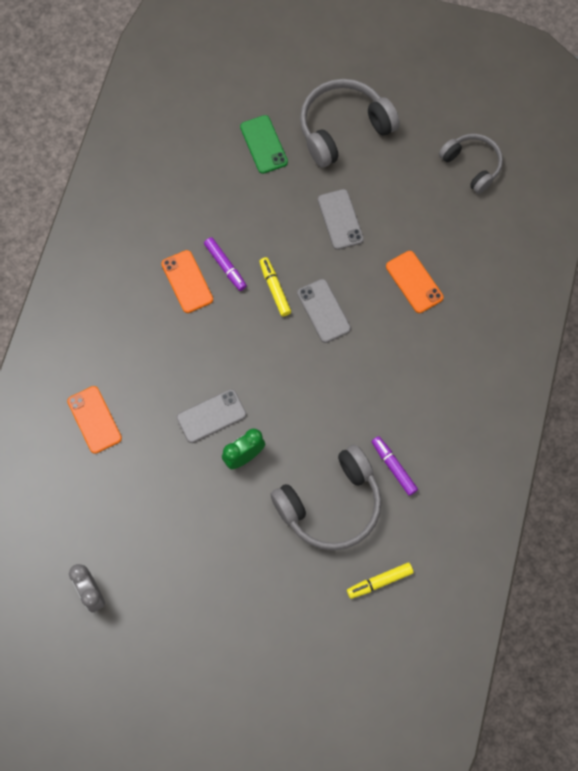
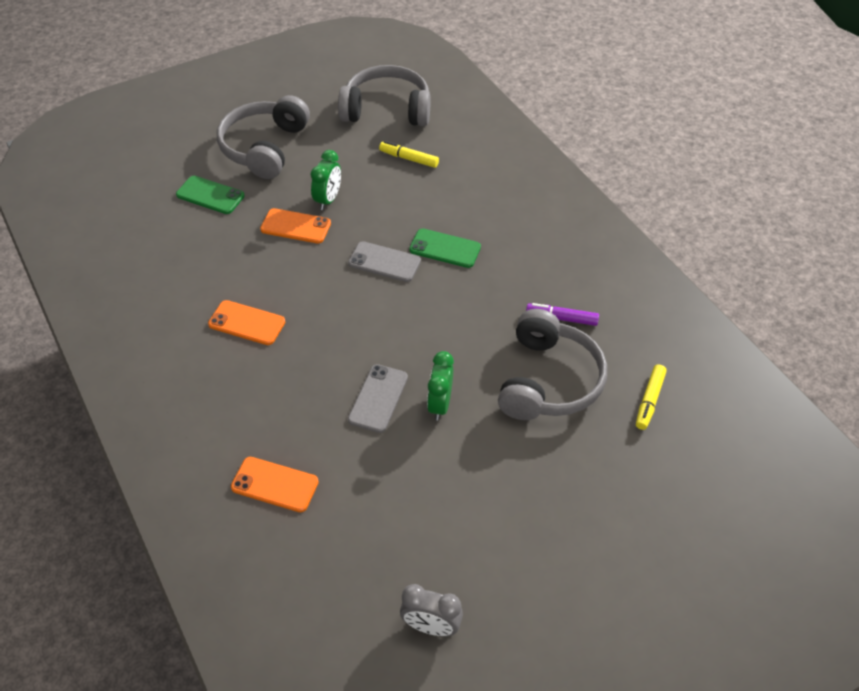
camera: 45 degrees left, 20 degrees down
(225, 266) = (269, 290): purple marker -> none
(274, 289) = (328, 276): yellow marker -> yellow marker (409, 159)
(340, 219) = (328, 200): grey phone -> green clock
(377, 336) = (445, 248): none -> green phone
(414, 282) = (430, 198): orange phone -> orange phone (295, 226)
(472, 165) = (387, 109): grey headphones -> grey headphones, size x1.56

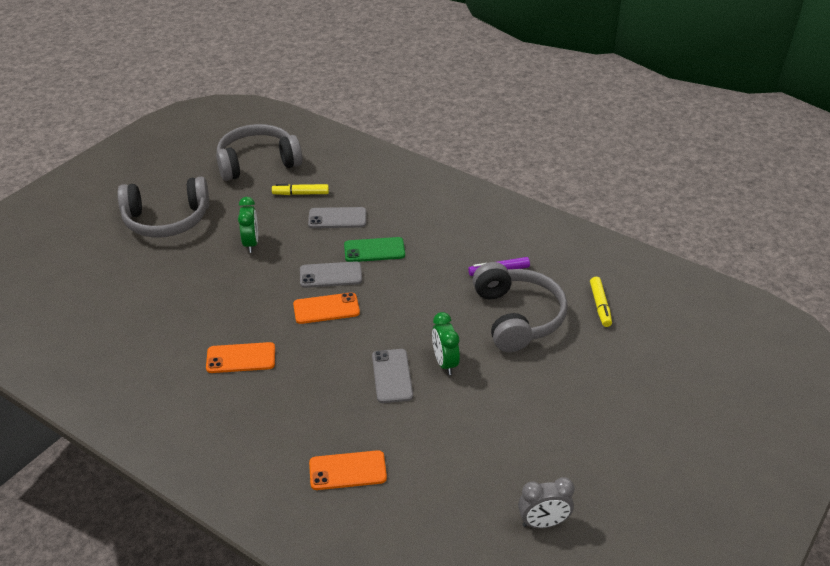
camera: 25 degrees left, 10 degrees down
(210, 195) = (140, 271): green phone -> none
(264, 147) = (166, 220): grey headphones -> grey headphones turned 90 degrees counterclockwise
(295, 226) = (235, 272): orange phone -> orange phone (326, 308)
(429, 199) = (337, 218): none -> grey phone

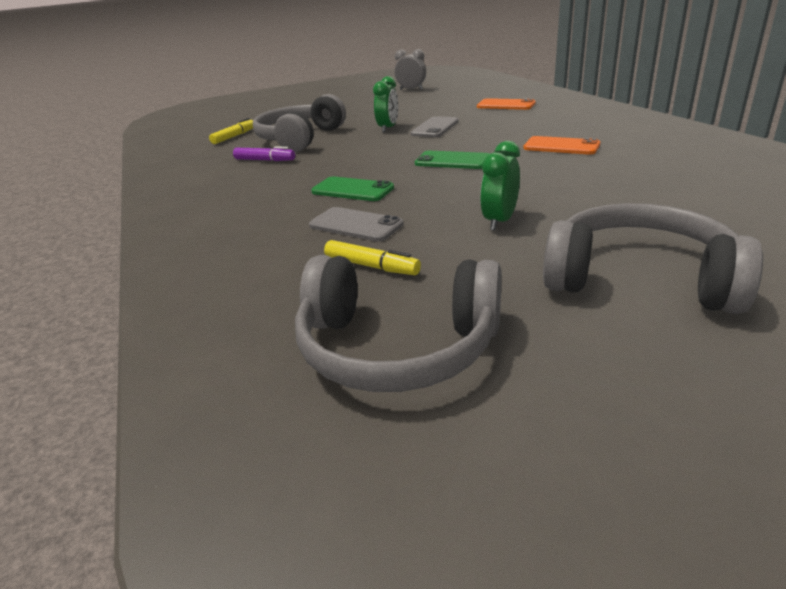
camera: 145 degrees left, 10 degrees down
(326, 308) = (452, 161): orange phone -> green phone
(331, 275) = (423, 180): grey phone -> none

